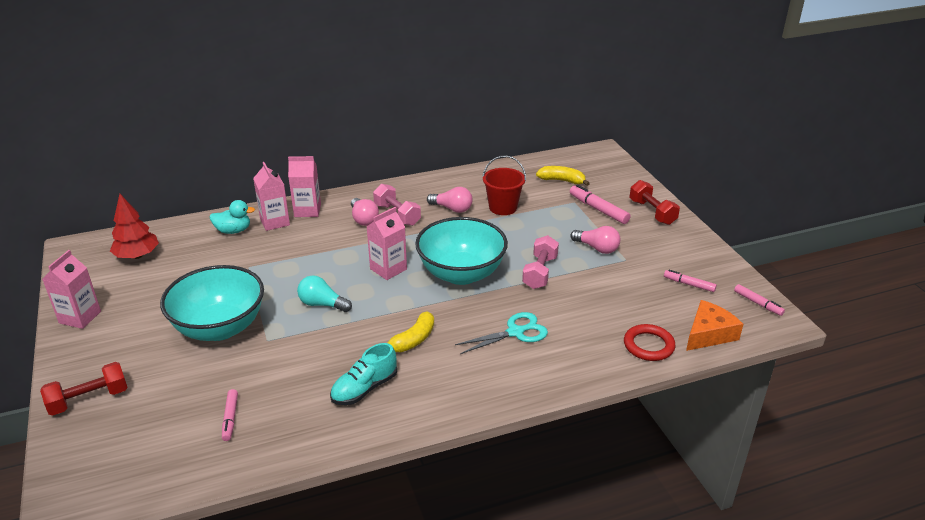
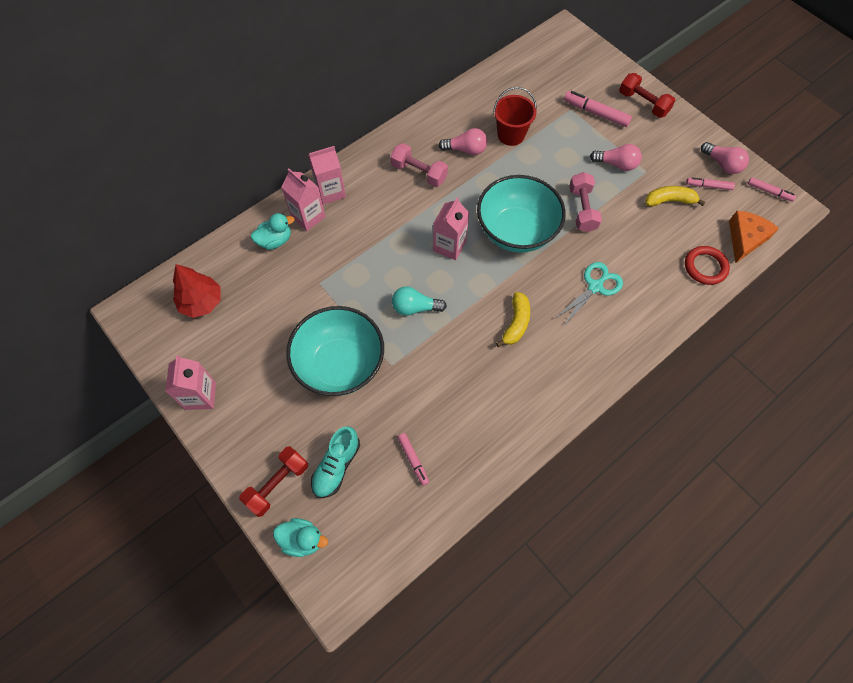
camera: 20 degrees left, 30 degrees up
(74, 450) = (302, 539): none -> turquoise duck
(363, 219) = (391, 188): pink light bulb -> pink light bulb (722, 164)
(364, 389) = (505, 390): turquoise shoe -> turquoise shoe (336, 466)
(562, 181) = (546, 83): yellow banana -> yellow banana (669, 201)

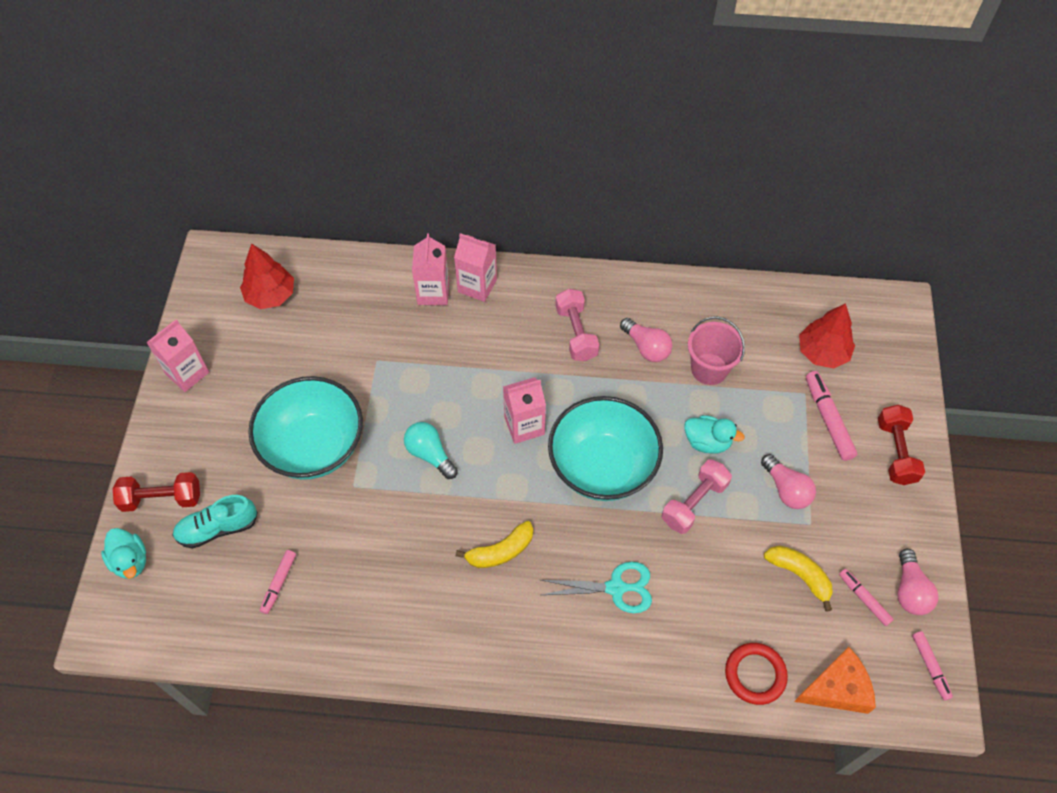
camera: 45 degrees right, 5 degrees down
(275, 240) = (383, 291): turquoise duck -> turquoise duck (707, 442)
(511, 135) = (709, 369): red bucket -> pink bucket
(555, 82) = (822, 352): none -> red tree

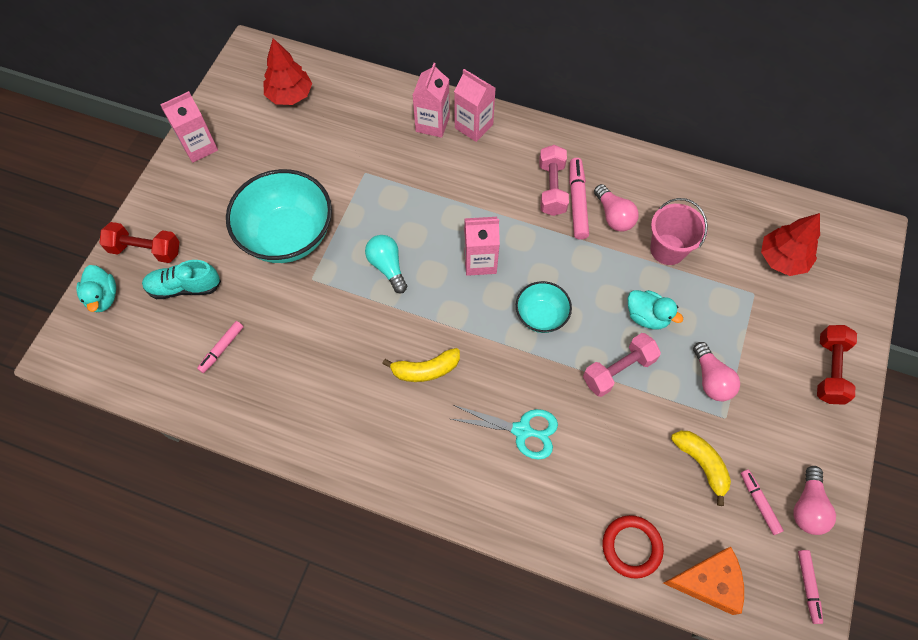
camera: 15 degrees right, 5 degrees up
(602, 467) = (541, 316): turquoise bowl -> turquoise bowl, size x0.52
(828, 419) = (770, 323): pink marker -> pink marker (577, 202)

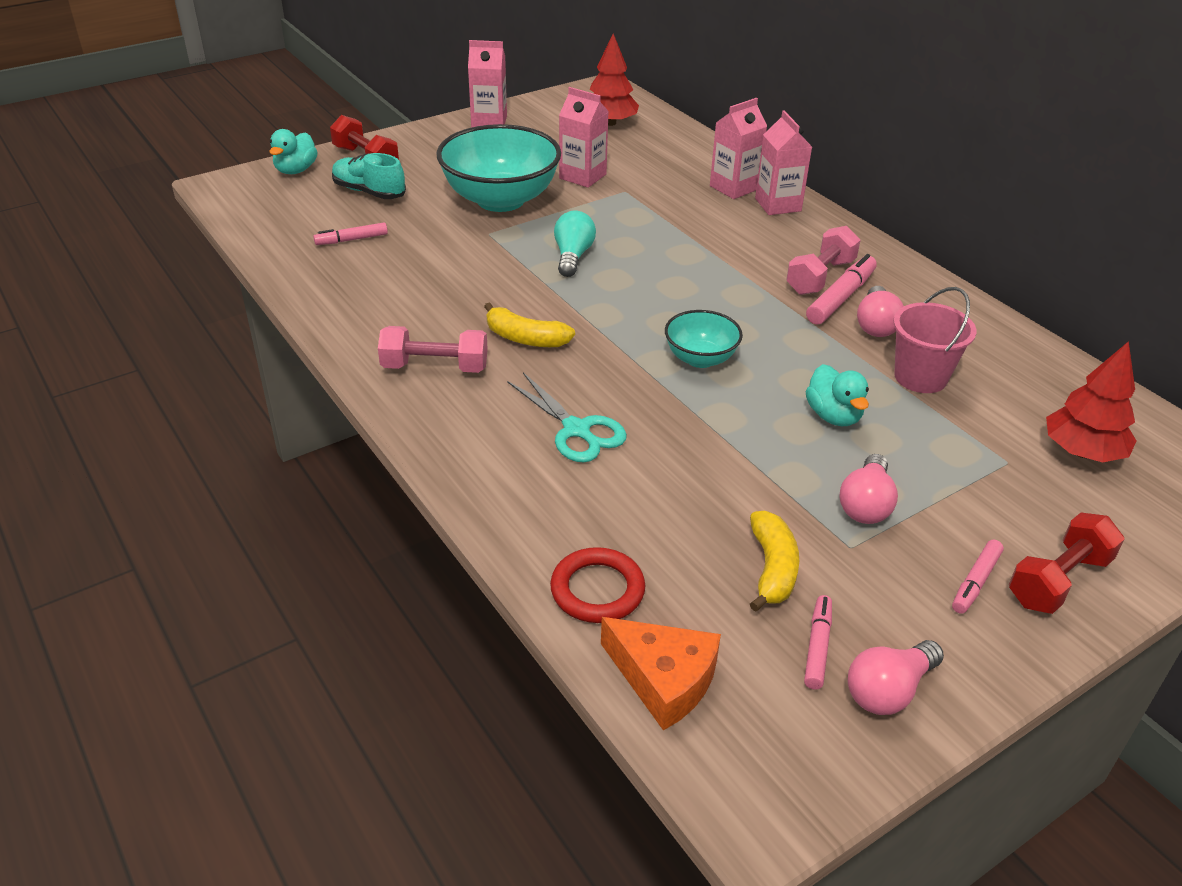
camera: 35 degrees right, 25 degrees down
(480, 261) = (676, 292): pink carton -> pink carton (582, 176)
(618, 370) = (748, 440): pink dumbbell -> pink dumbbell (435, 367)
(808, 586) = (806, 770): pink marker -> pink marker (975, 582)

